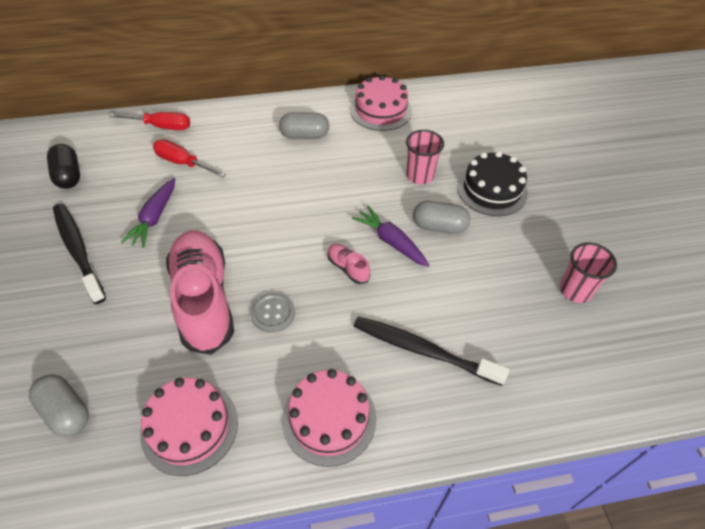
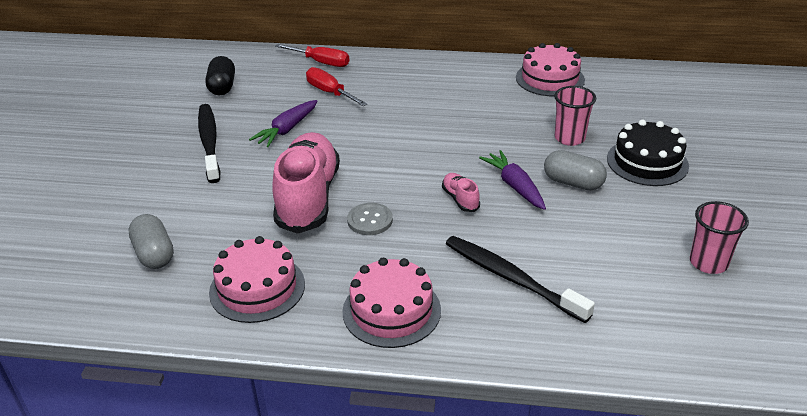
camera: 20 degrees right, 15 degrees down
(304, 135) = (459, 88): grey capsule -> none

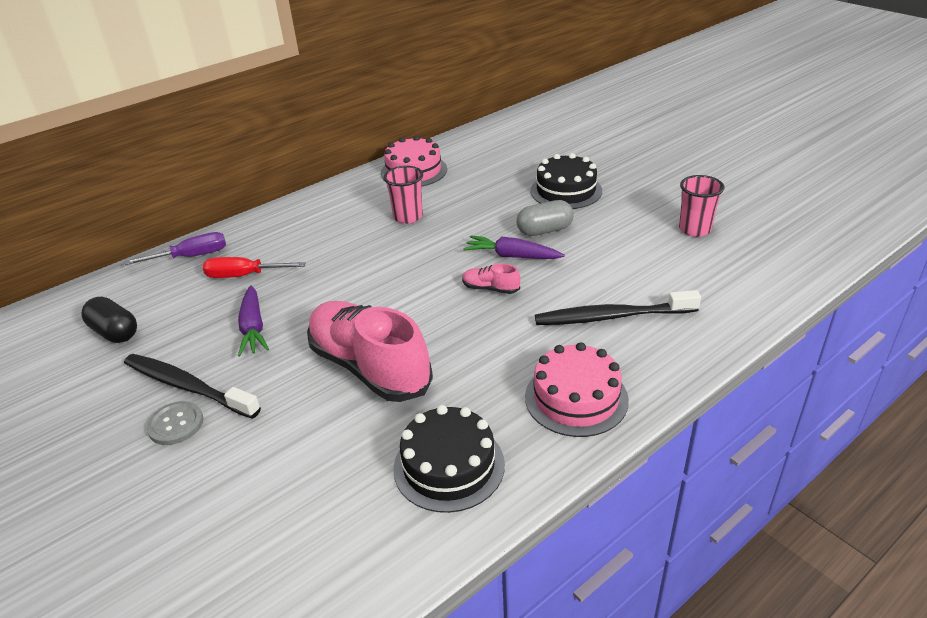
camera: 45 degrees left, 0 degrees up
(154, 254) = (301, 517): grey capsule -> none
(257, 288) = (449, 466): pink cake -> black cake
(321, 62) = (191, 257): red screwdriver -> purple screwdriver
(370, 220) = (450, 348): grey button -> grey button (176, 424)
(569, 138) = (494, 203): pink cup -> pink cup (408, 217)

